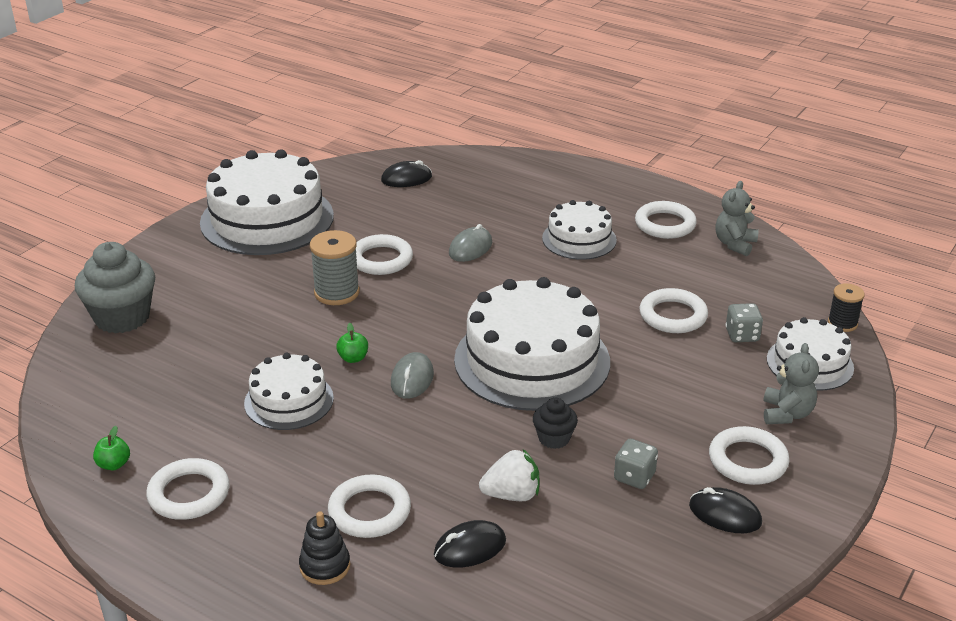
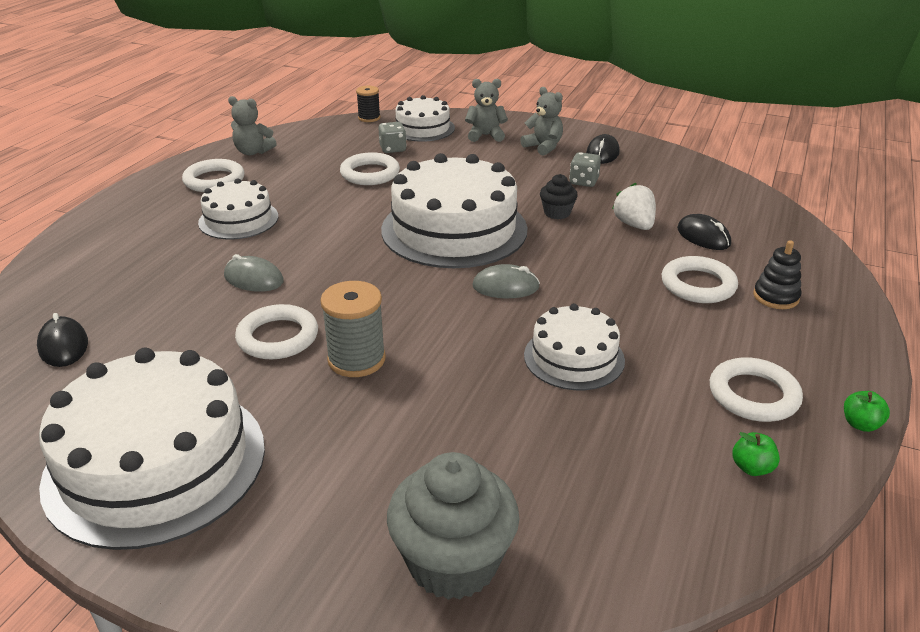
camera: 100 degrees left, 0 degrees up
(353, 358) = (484, 327): green apple -> green apple (860, 424)
(748, 460) = (543, 147): white ring -> grey teddy bear

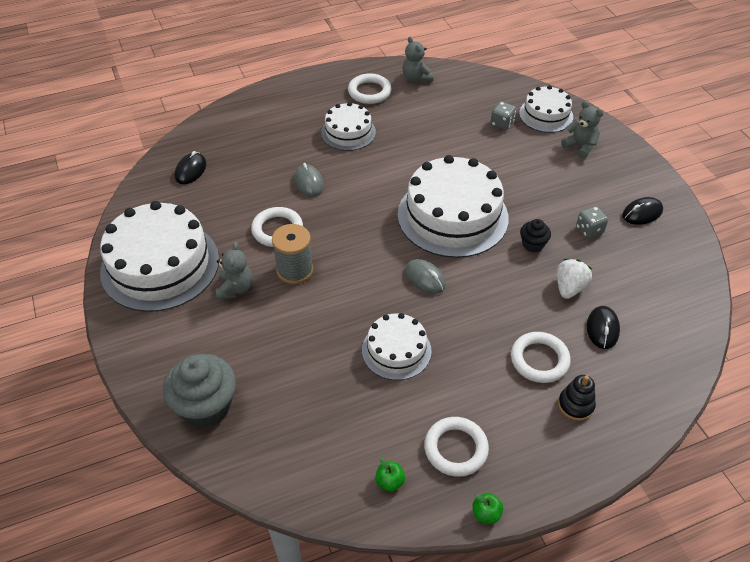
camera: 45 degrees right, 15 degrees up
(369, 118) = (522, 85): black spool -> none
(370, 174) = (461, 138): white ring -> none
(543, 147) = (606, 181): grey teddy bear -> grey teddy bear (235, 288)

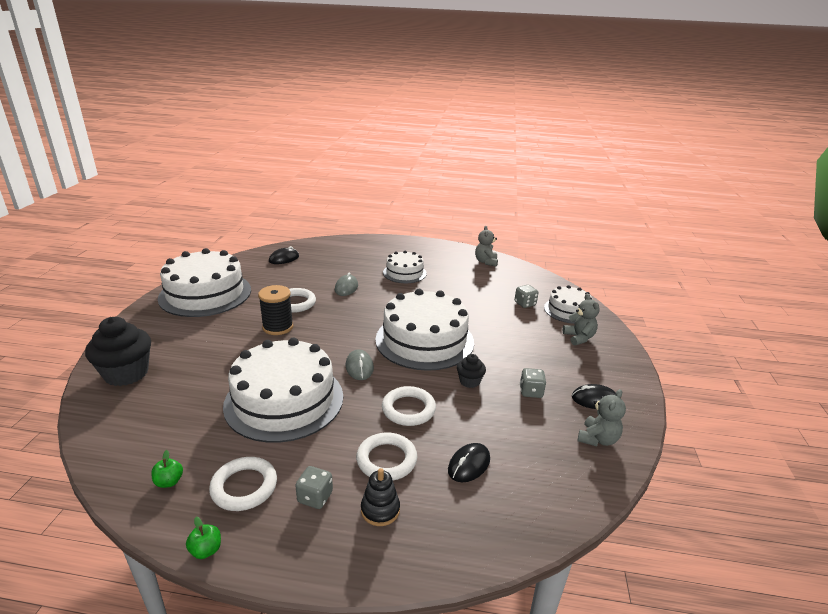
camera: 30 degrees right, 20 degrees down
(206, 406) = (126, 373): grey cupcake -> black cupcake
(235, 288) = (230, 321): grey teddy bear -> grey teddy bear (597, 439)
(295, 270) = (278, 327): grey spool -> black spool
(369, 92) = (444, 258): white ring -> white ring (408, 409)
(396, 350) = (284, 400): white cake -> white cake, size x1.83
(519, 424) = (315, 497): none -> grey dice
(569, 288) = (470, 422): white strawberry -> none

